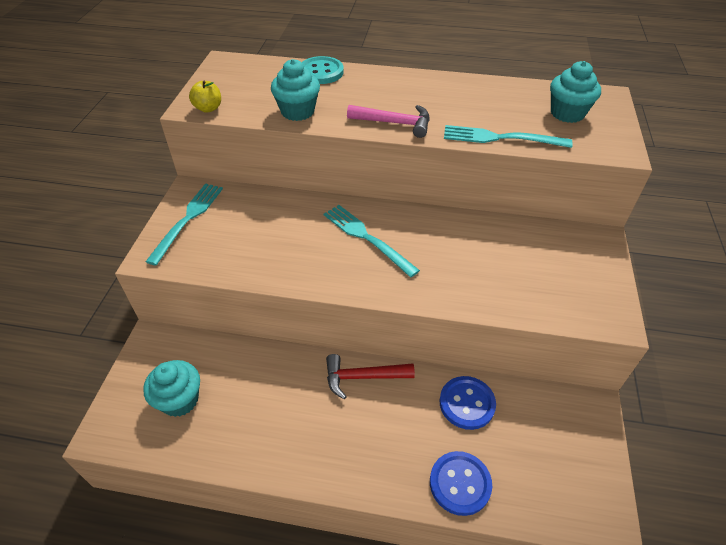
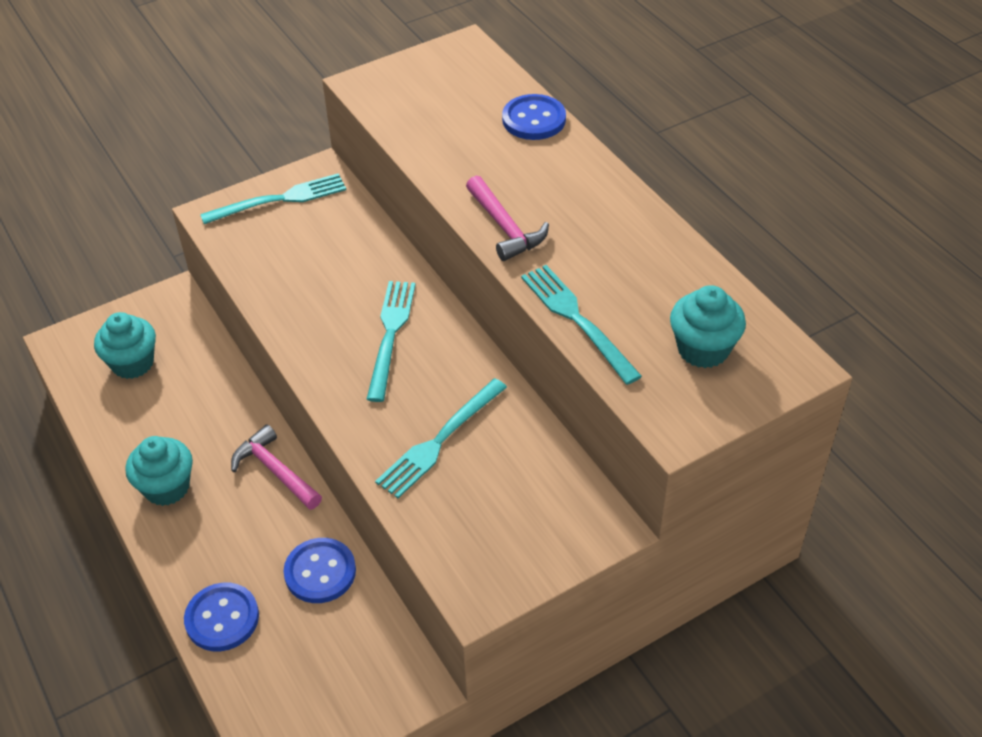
camera: 50 degrees right, 0 degrees up
(208, 108) = (372, 94): yellow apple -> none
(297, 111) = (440, 151): turquoise cupcake -> turquoise cupcake (167, 487)
(321, 72) = (534, 119): turquoise button -> blue button
(363, 377) = (275, 471): red hammer -> pink hammer
(476, 266) = (439, 442): none -> turquoise fork

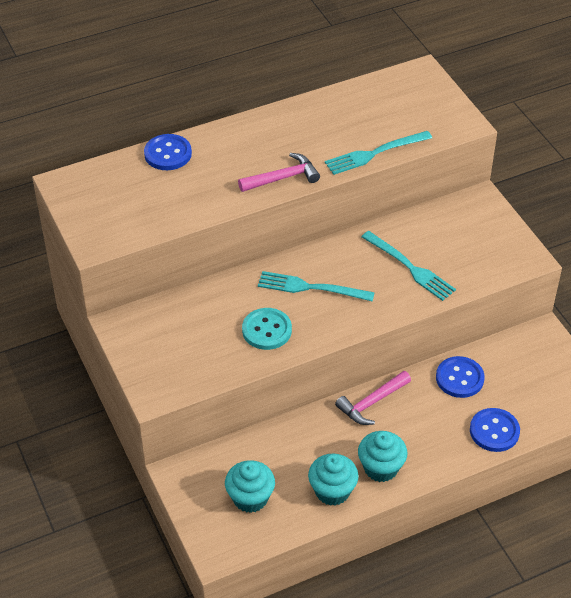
camera: 85 degrees left, 0 degrees up
(281, 199) = (147, 349): turquoise fork -> none
(312, 298) = (267, 330): none -> turquoise button
(703, 349) = (405, 105): turquoise cupcake -> turquoise cupcake (332, 491)

